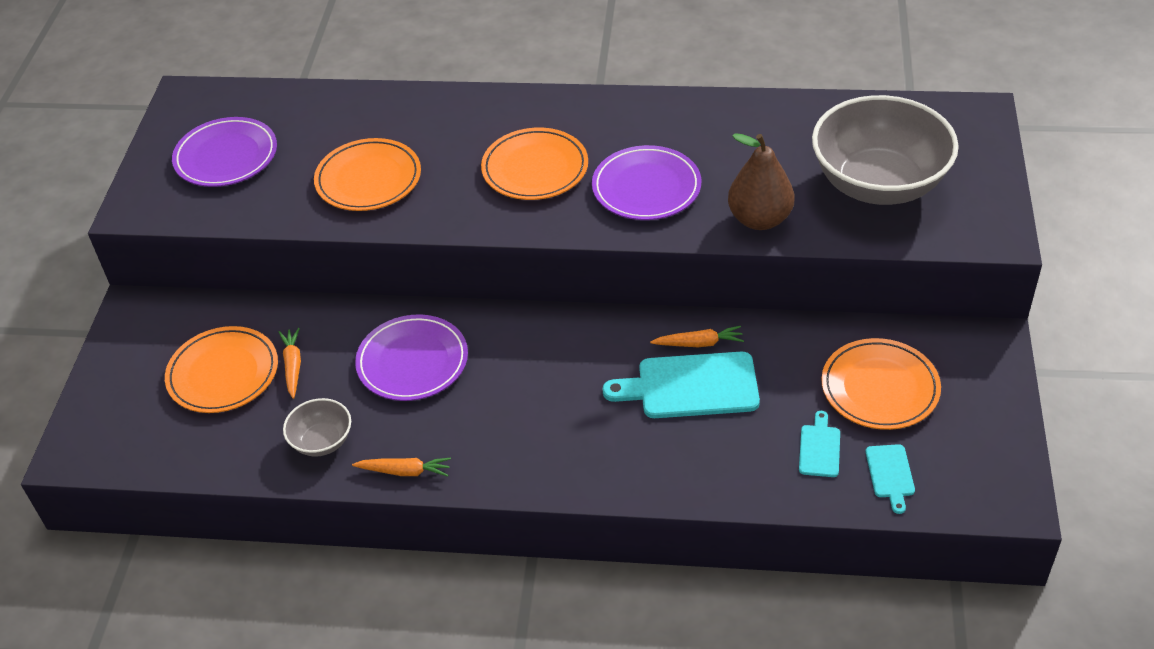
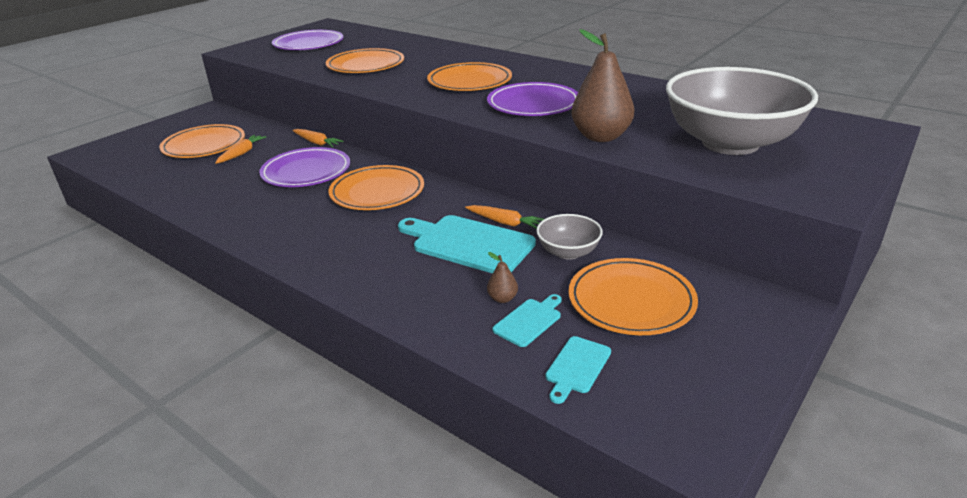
camera: 30 degrees right, 15 degrees down
(322, 441) = (202, 189): grey bowl -> grey bowl (568, 252)
(404, 471) = (222, 219): orange carrot -> orange carrot (317, 143)
(529, 358) = (377, 192): none -> orange plate
(778, 435) = (502, 298): none -> brown pear

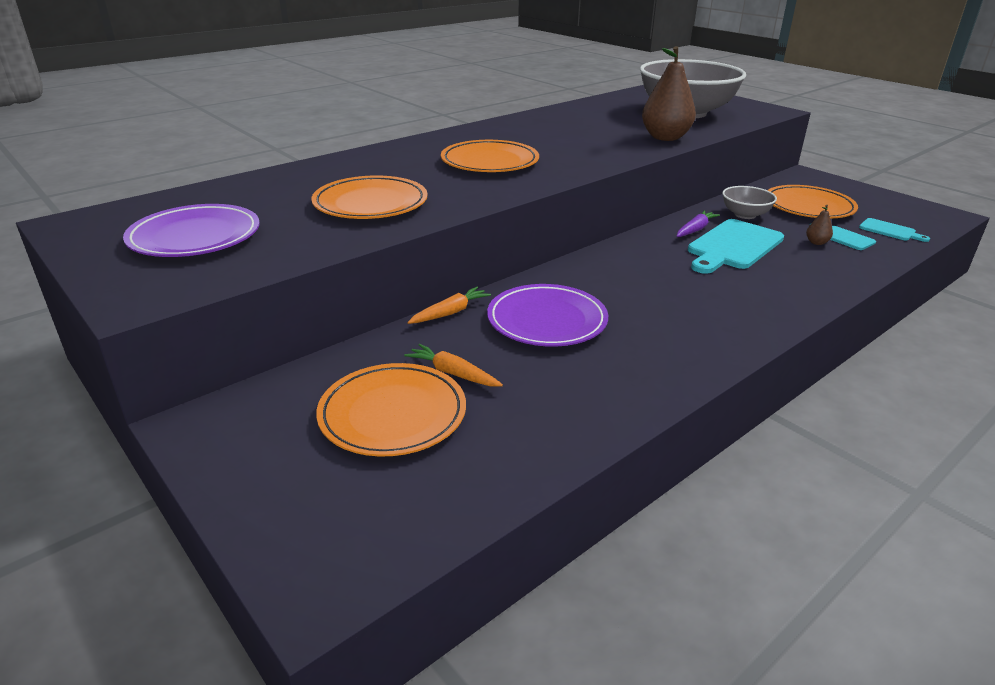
camera: 80 degrees left, 0 degrees up
(377, 192) = (620, 279): orange plate -> none
(504, 222) = (695, 230): orange carrot -> purple carrot
(533, 104) = (577, 147): purple plate -> none

